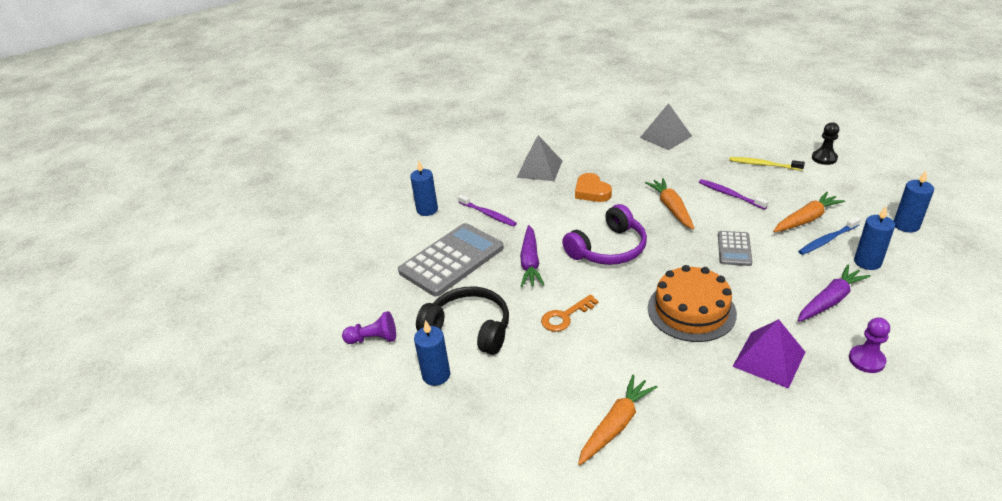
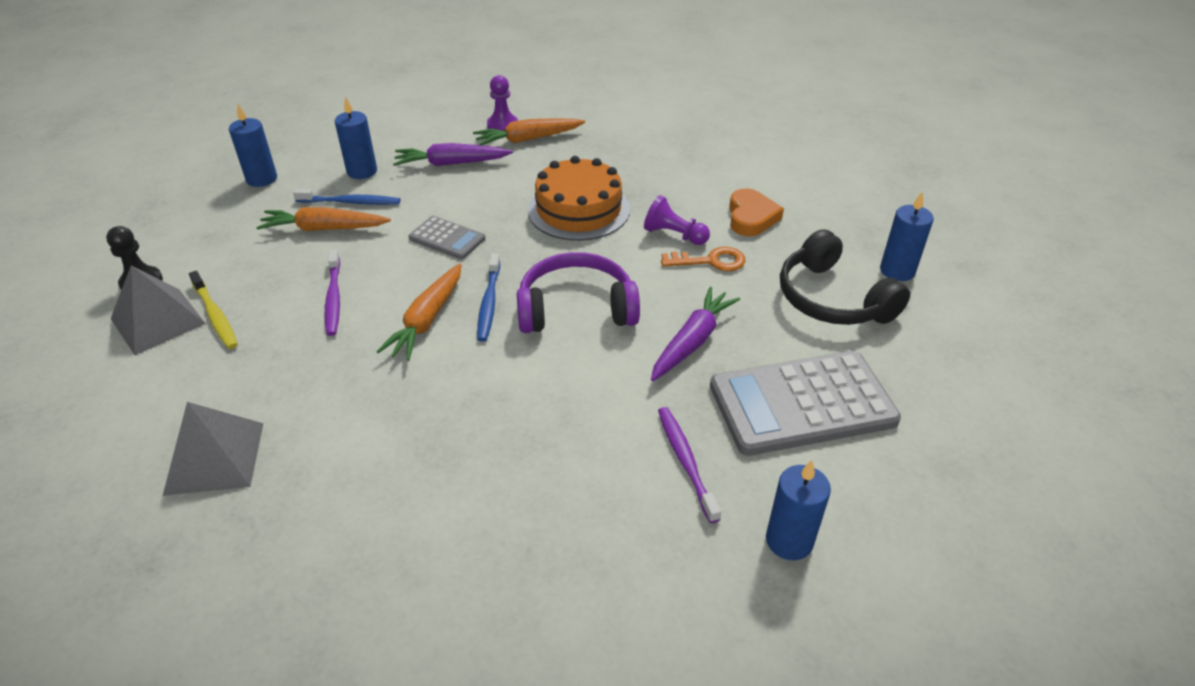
camera: 150 degrees left, 5 degrees up
(373, 339) = (965, 342): purple pawn -> purple pawn (674, 235)
(539, 169) = (503, 520): grey pyramid -> grey pyramid (157, 321)
(591, 191) = (484, 410): orange heart -> orange heart (751, 217)
(616, 424) = (748, 170): orange carrot -> orange carrot (528, 139)
(655, 229) = (489, 303): none -> blue toothbrush
(734, 249) = (447, 238): grey calculator -> grey calculator turned 75 degrees clockwise
(769, 359) = (570, 154): purple pyramid -> none

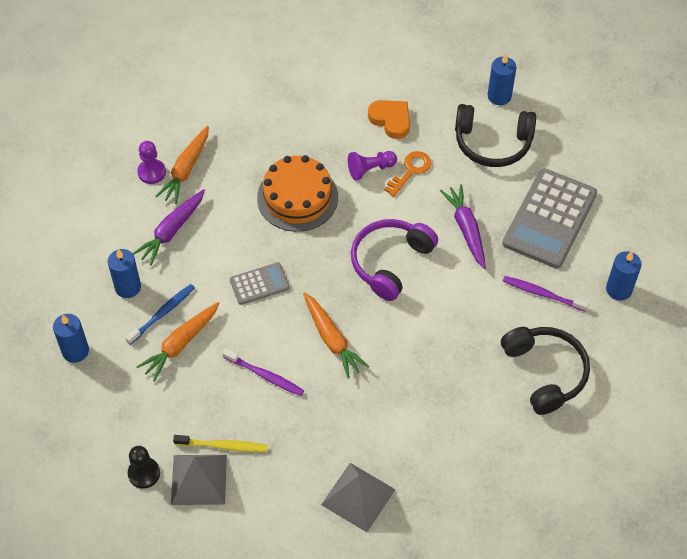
camera: 50 degrees left, 15 degrees up
(489, 303) = (345, 300): blue toothbrush -> none
(567, 538) = (545, 372): none -> black headphones

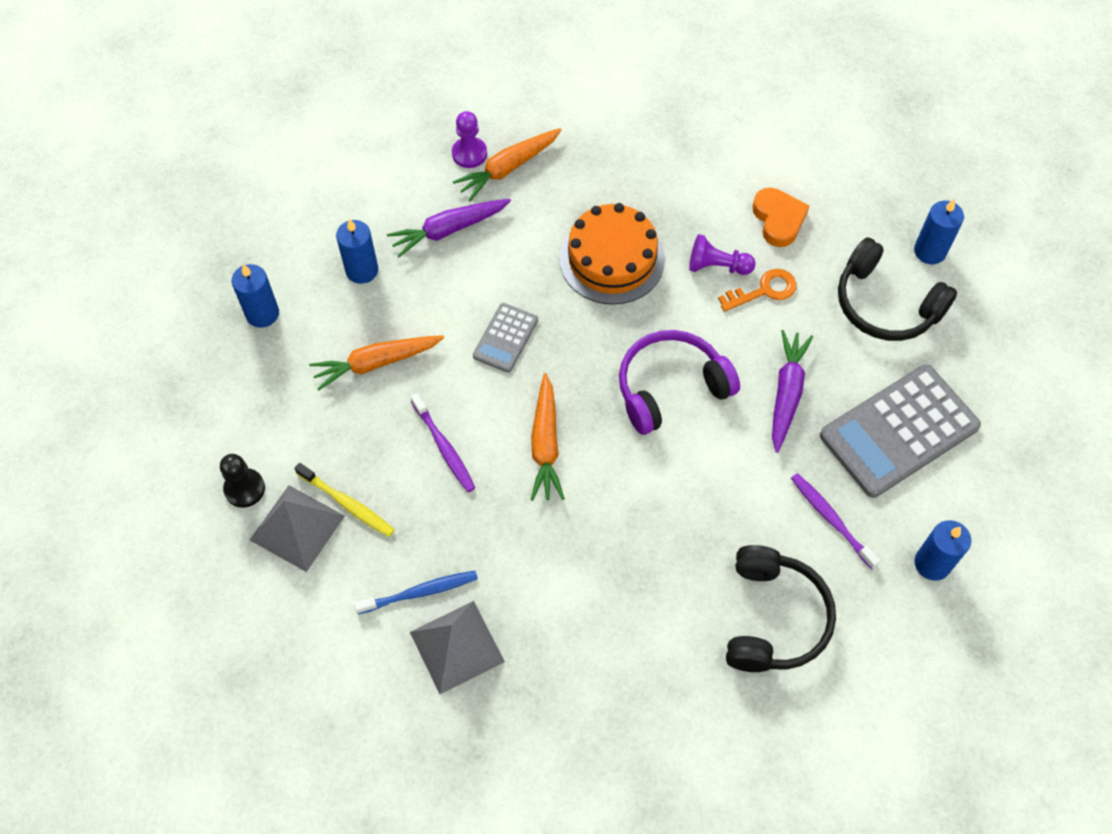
camera: 30 degrees right, 5 degrees up
(162, 313) = (379, 318): blue toothbrush -> blue toothbrush (420, 592)
(259, 284) = (505, 338): grey calculator -> grey calculator turned 105 degrees clockwise

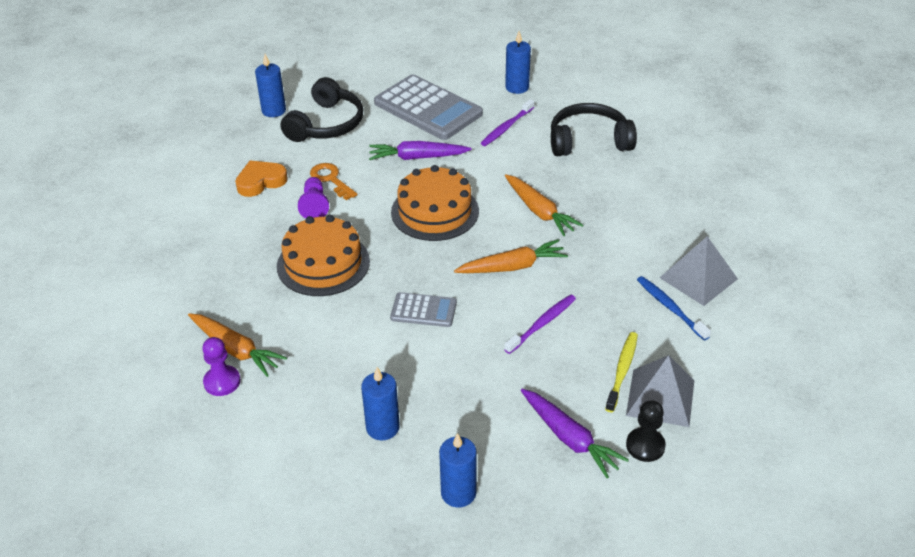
camera: 105 degrees left, 20 degrees down
(376, 363) = (480, 389): orange carrot -> orange carrot (539, 211)
(448, 230) = (319, 375): purple carrot -> purple carrot (570, 438)
(670, 387) = (435, 211): purple headphones -> orange cake

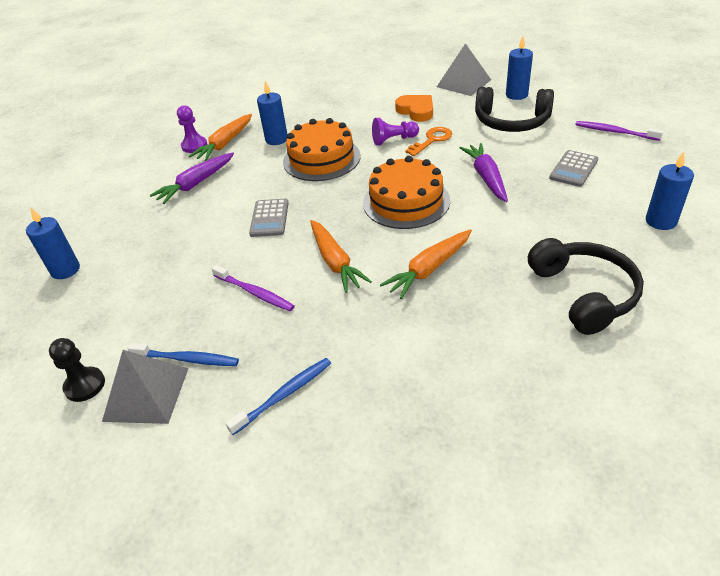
camera: 85 degrees right, 0 degrees up
(382, 427) = (140, 221): blue candle -> blue candle (276, 139)
(428, 108) = (573, 169): grey calculator -> grey calculator, size x0.51
(506, 127) = (572, 225): purple toothbrush -> purple toothbrush (614, 132)
(570, 438) = (106, 329): purple carrot -> purple carrot (196, 184)
(622, 370) = (187, 359): yellow toothbrush -> blue toothbrush
(698, 278) = (340, 421): grey pyramid -> grey pyramid (463, 83)

